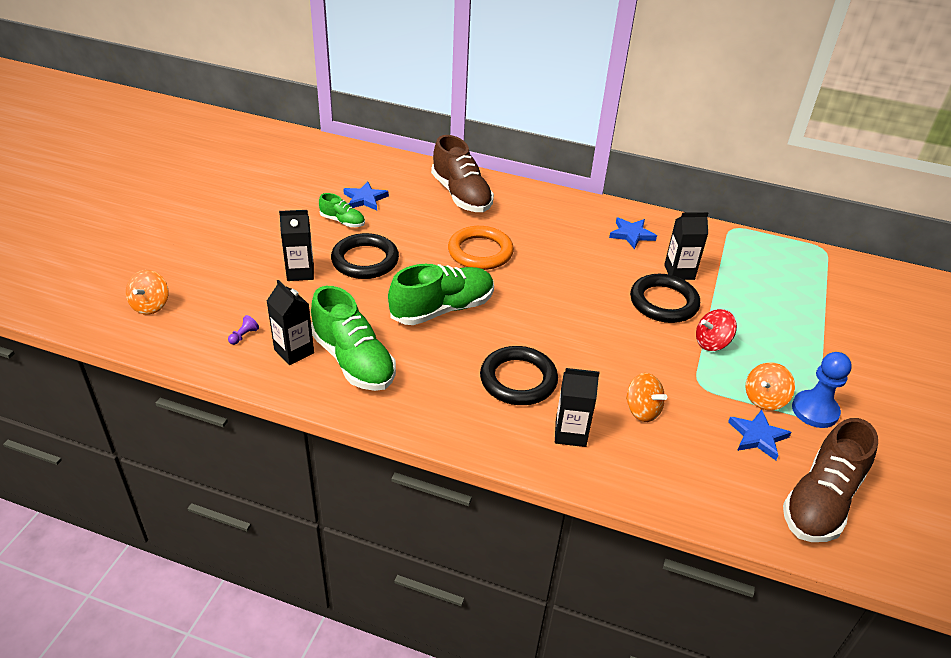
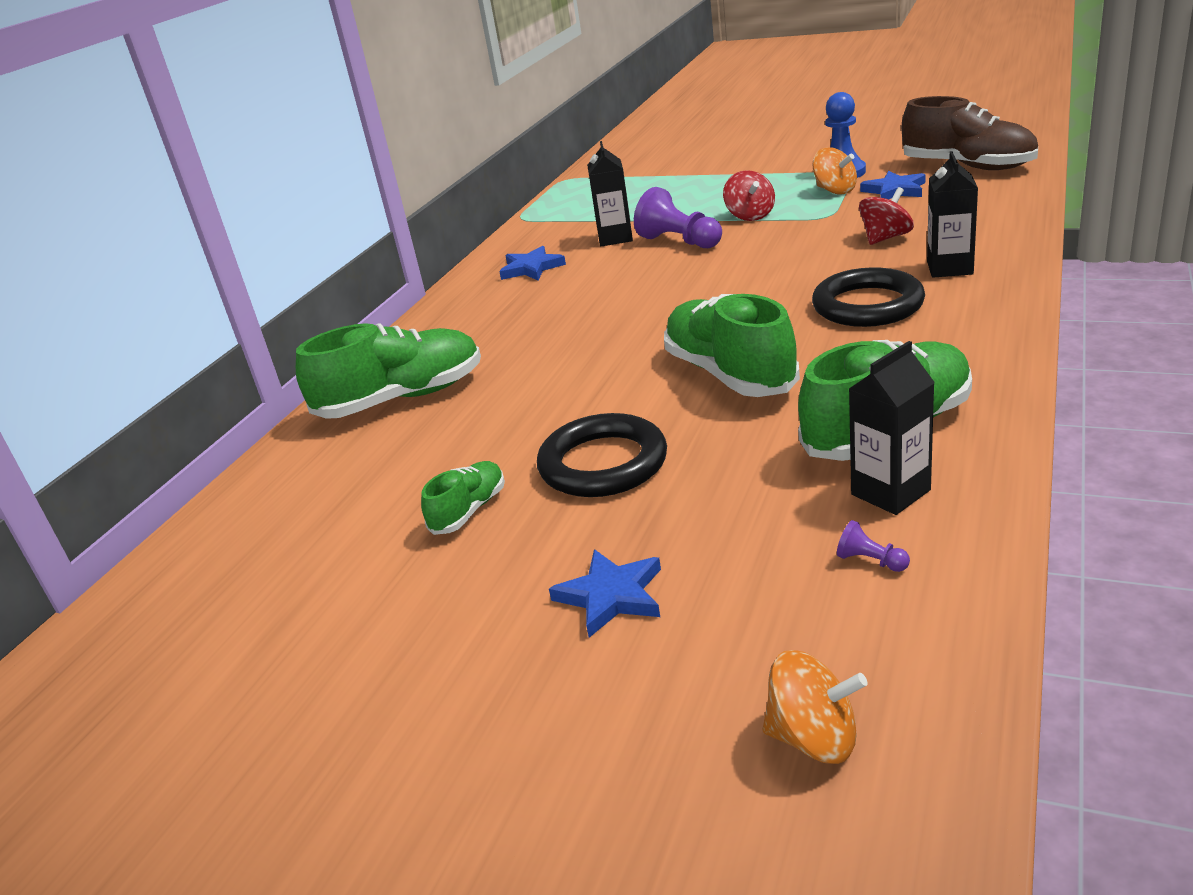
camera: 80 degrees left, 10 degrees down
(300, 272) = (648, 531): black carton -> none
(365, 199) = (390, 497): blue star -> blue star (611, 596)
(461, 195) = (402, 399): brown shoe -> green shoe
(480, 252) = (574, 363): orange ring -> none
(642, 410) = (885, 238): orange spinning top -> red spinning top
(663, 302) = (679, 241): black ring -> purple pawn

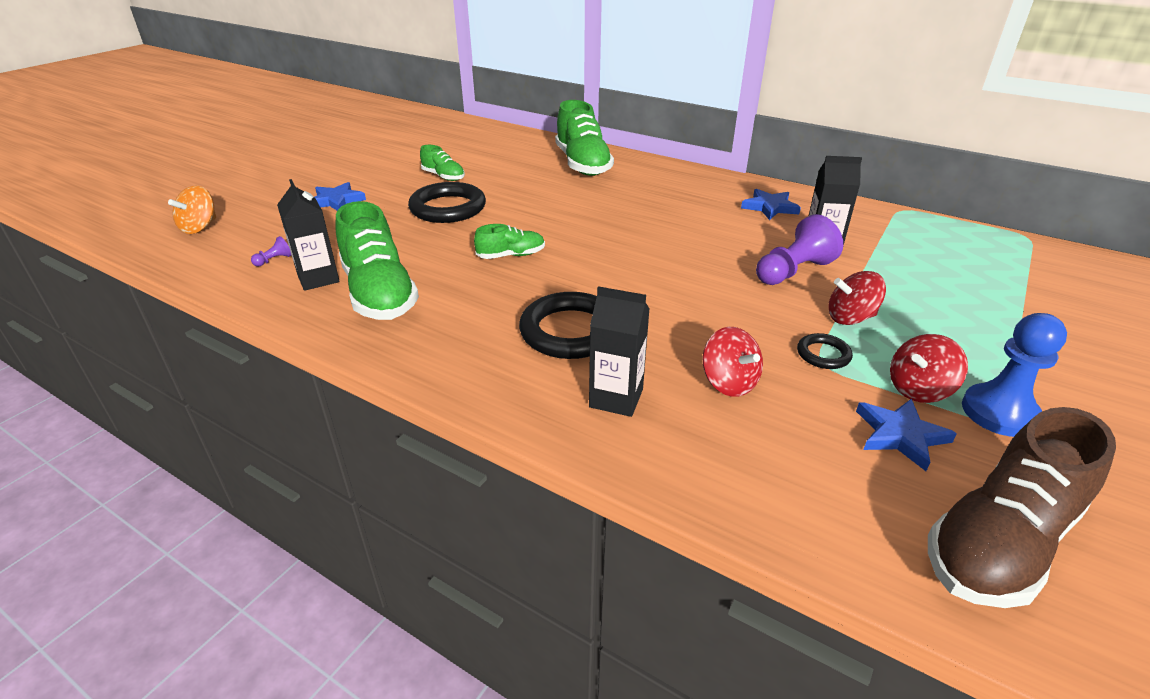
camera: 95 degrees right, 5 degrees up
(729, 374) = (511, 255): green shoe -> green shoe, size x0.51
(815, 217) = (823, 354): none -> black ring
(835, 191) = (919, 389): orange spinning top -> red spinning top

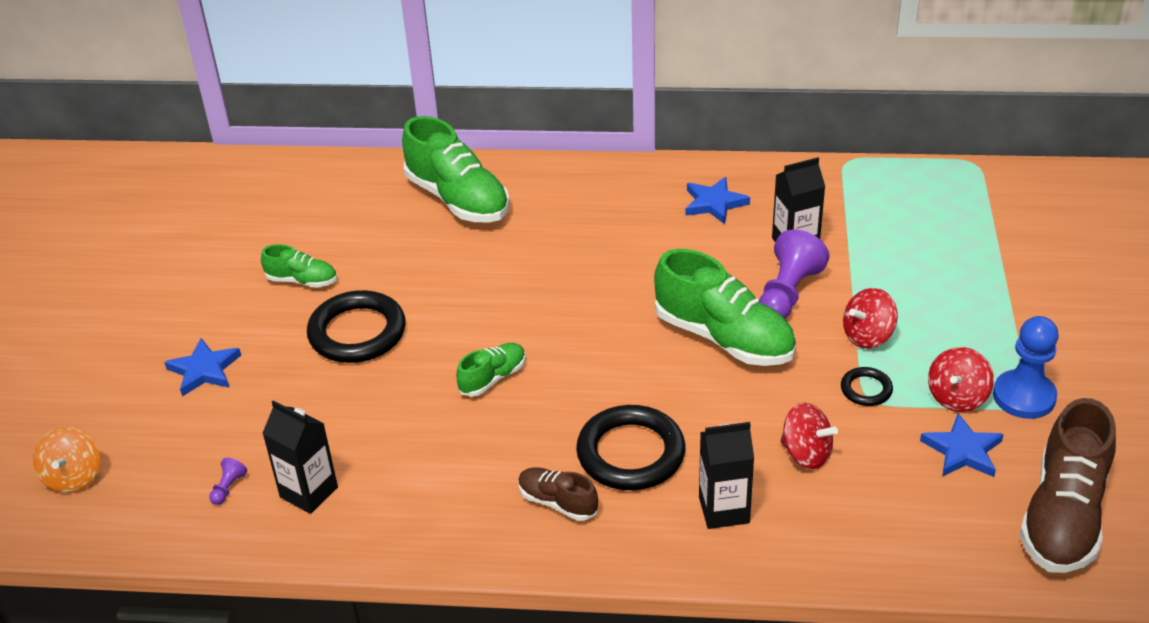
camera: 25 degrees left, 5 degrees up
(379, 293) = (397, 484): green shoe -> green shoe (724, 338)
(481, 343) = (557, 502): none -> brown shoe

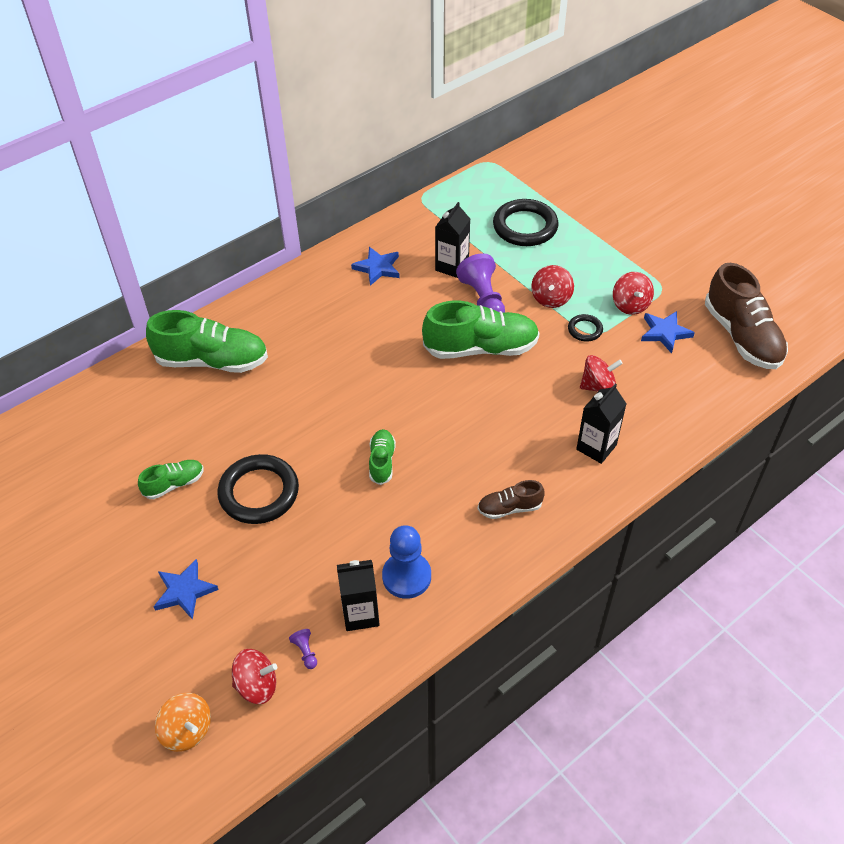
camera: 45 degrees left, 10 degrees up
(161, 484) = (257, 685): none -> red spinning top
(631, 453) = (513, 451): black ring -> black ring (525, 227)
(1024, 396) = (658, 284): blue pawn -> blue pawn (406, 576)

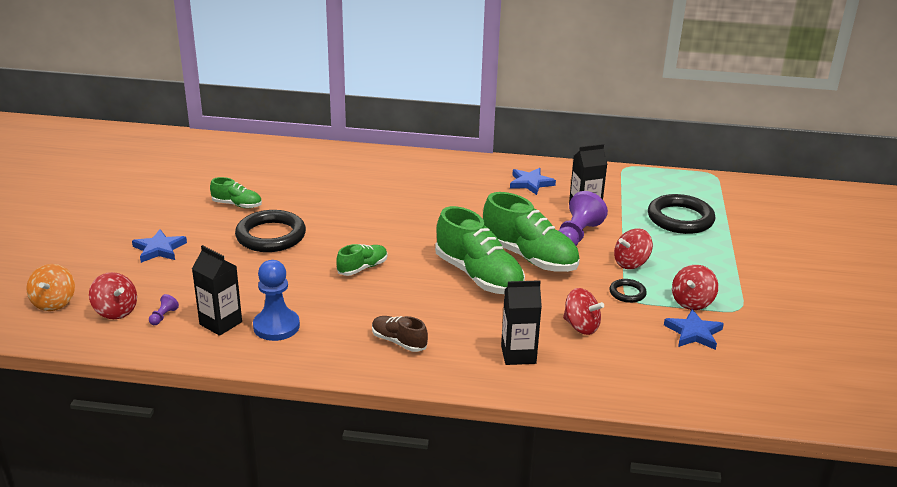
camera: 45 degrees right, 20 degrees down
(212, 361) = (353, 169): green shoe -> green shoe (479, 276)
(742, 336) = (764, 376): brown shoe -> none

